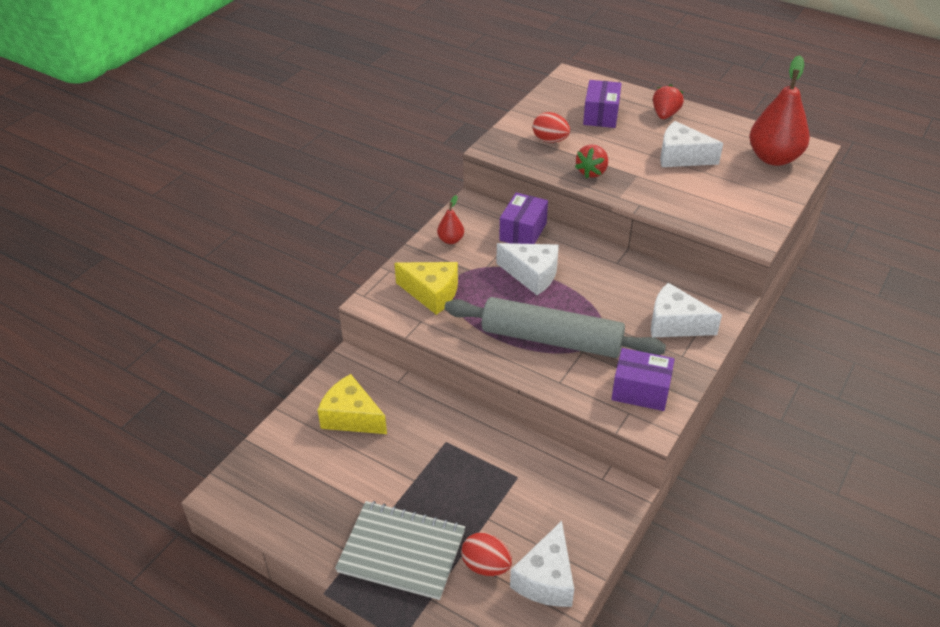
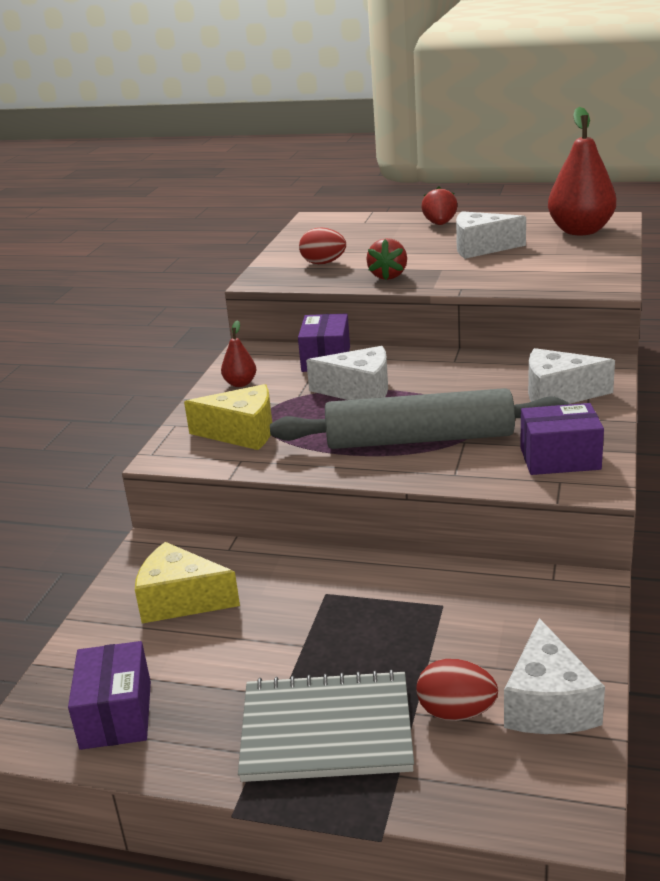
camera: 15 degrees left, 15 degrees down
(601, 115) = (369, 237): purple box -> purple box (116, 715)

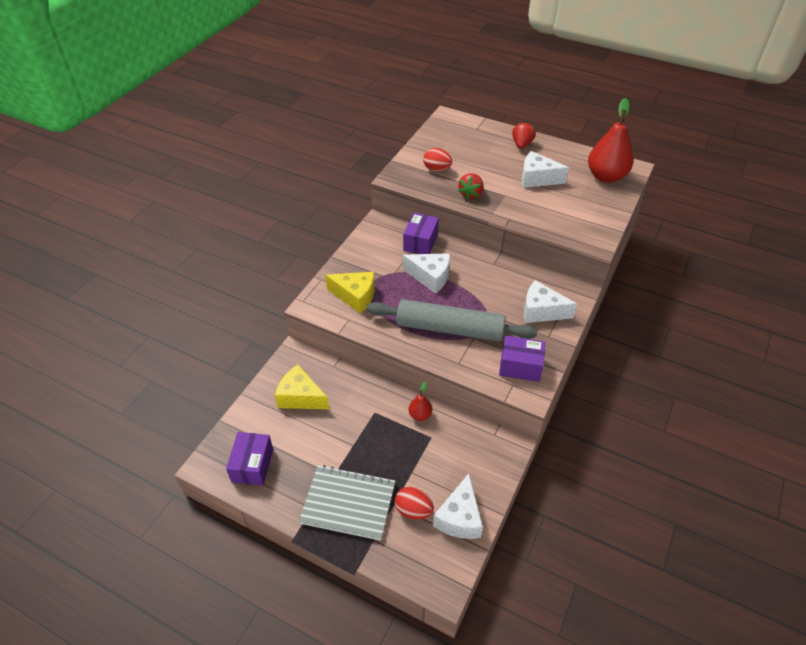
camera: 10 degrees right, 20 degrees up
(240, 383) = (366, 252): red pear -> red pear (420, 415)

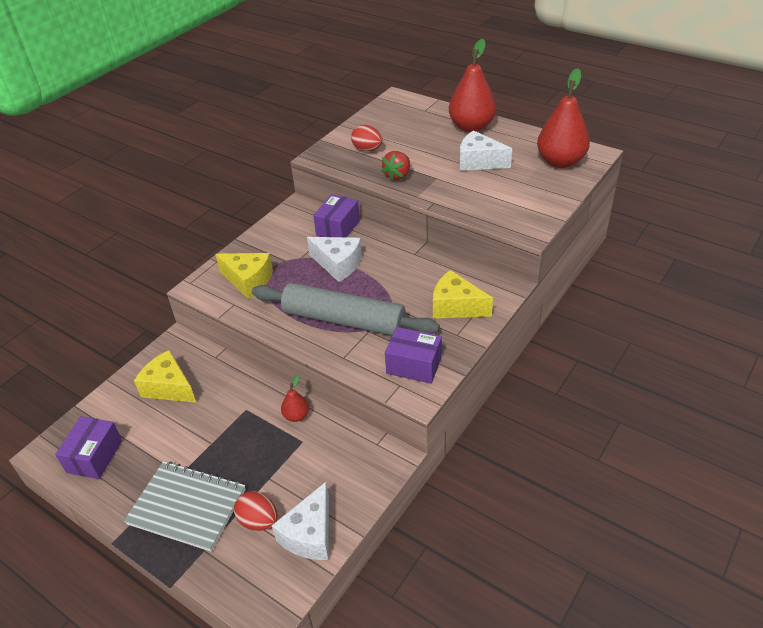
camera: 10 degrees right, 5 degrees down
(522, 144) = (471, 127): red strawberry -> red pear
(541, 311) = (456, 306): white cheese -> yellow cheese

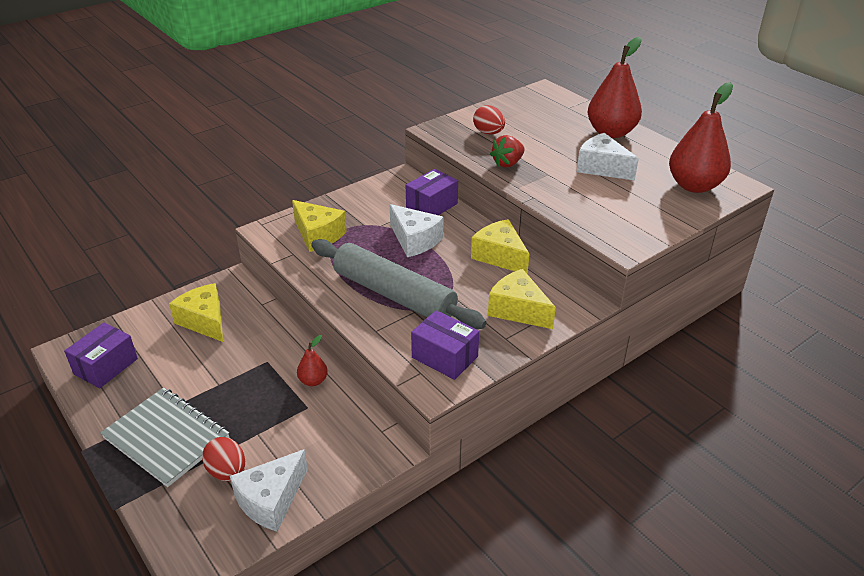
camera: 15 degrees right, 5 degrees down
(418, 261) = (500, 256): none -> yellow cheese

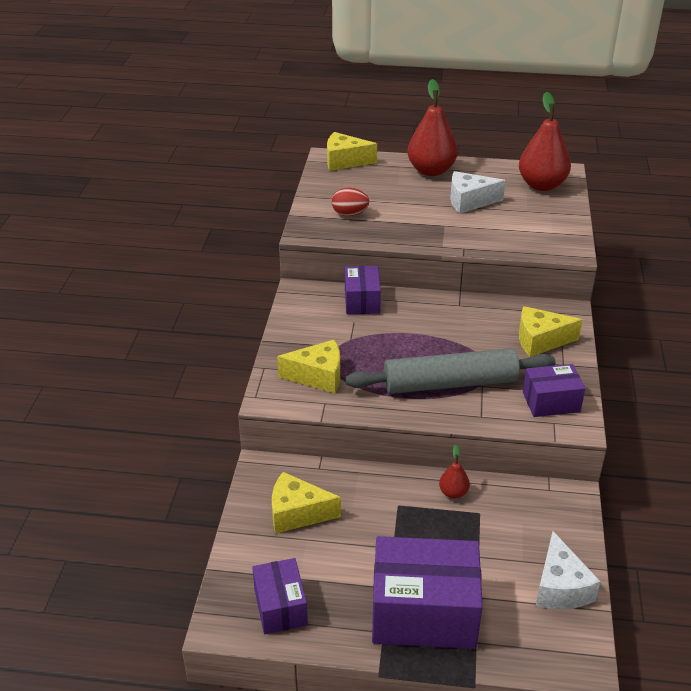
camera: 45 degrees left, 0 degrees up
(166, 438) = (424, 612): grey notebook -> purple box
(227, 472) = (504, 596): red egg -> none
(414, 240) = (395, 335): white cheese -> none
(500, 256) = (470, 311): yellow cheese -> yellow cheese (345, 161)
(507, 163) = (405, 231): red strawberry -> none

